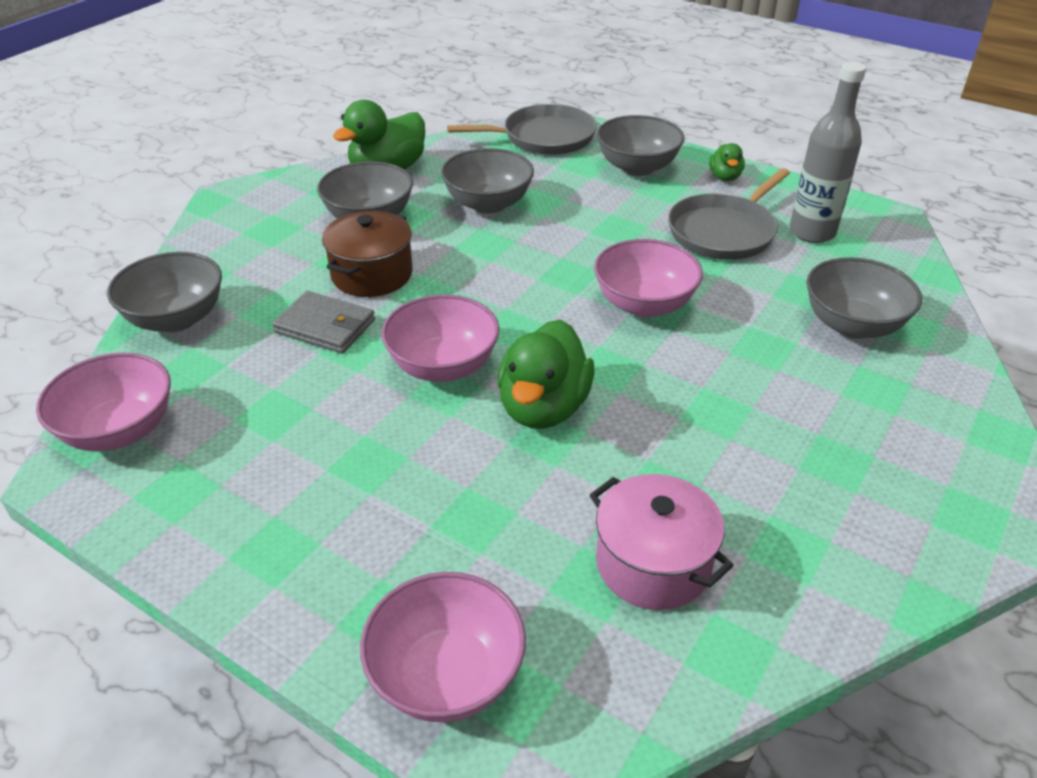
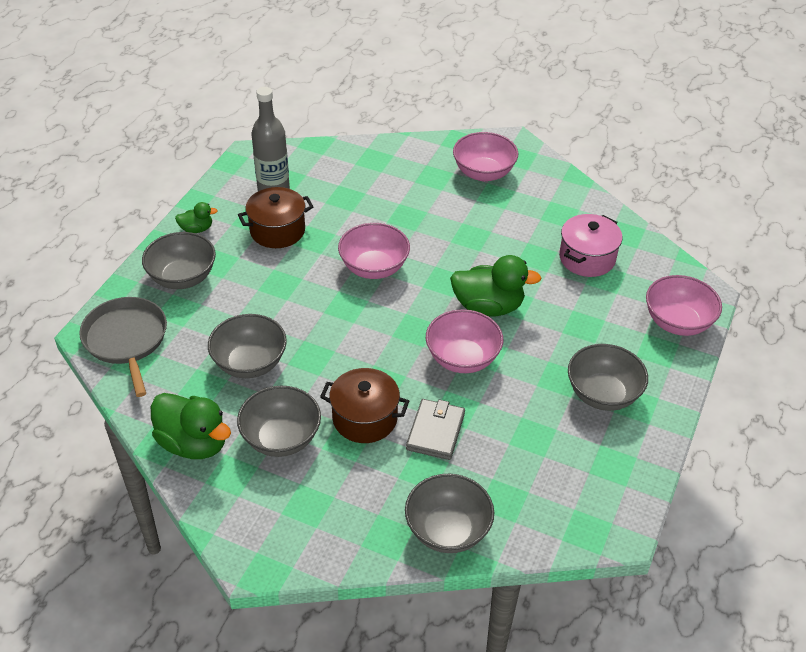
camera: 100 degrees left, 5 degrees up
(119, 431) = (575, 517): pink bowl -> pink bowl (483, 173)
(724, 231) = (277, 230): grey pan -> brown pot
(852, 325) = (377, 181): grey bowl -> grey bowl (603, 394)

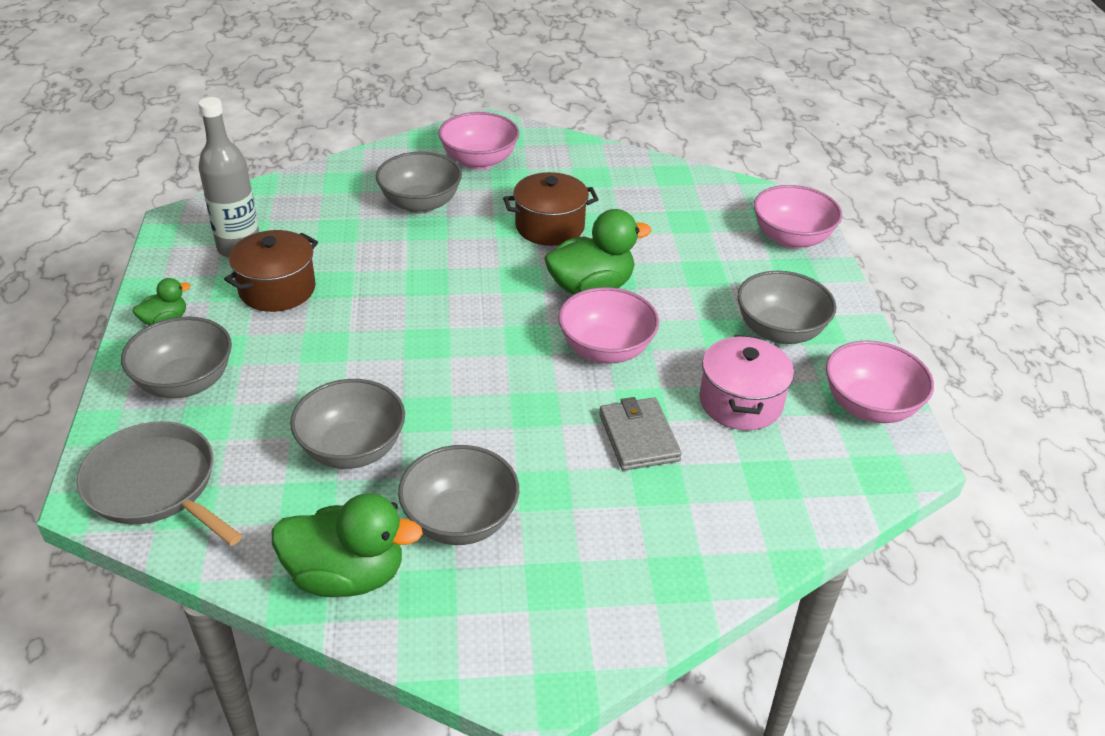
camera: 30 degrees left, 5 degrees down
(365, 418) = (546, 456): brown pot -> brown pot (549, 227)
(374, 268) = (429, 291): pink bowl -> pink bowl (869, 406)
(448, 530) = (740, 539): grey bowl -> grey bowl (420, 204)
(587, 258) = (654, 208): pink pot -> pink pot (740, 402)

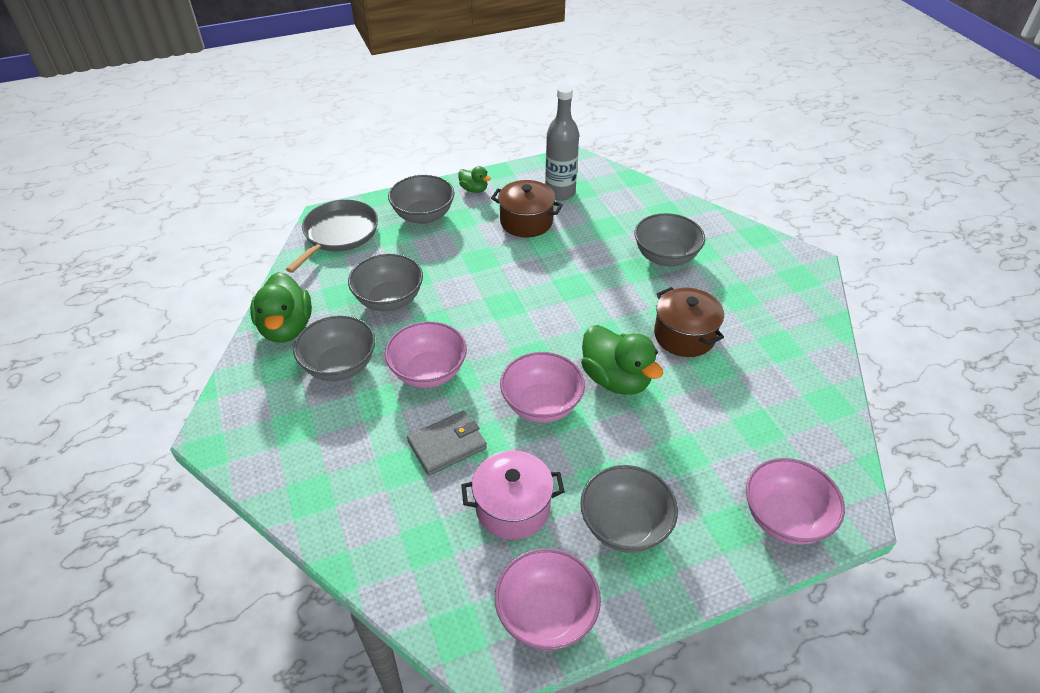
camera: 75 degrees right, 5 degrees up
(479, 161) = (749, 272): pink bowl -> pink bowl (428, 372)

